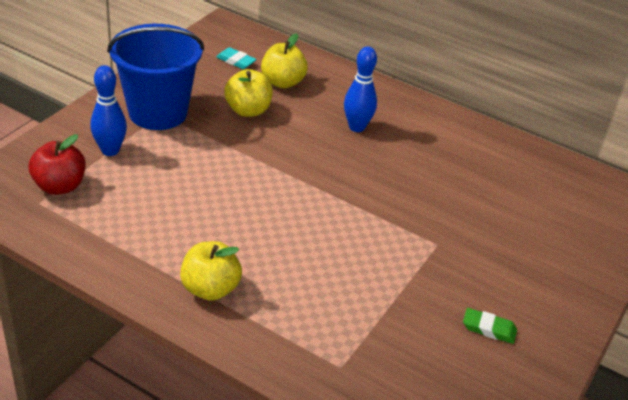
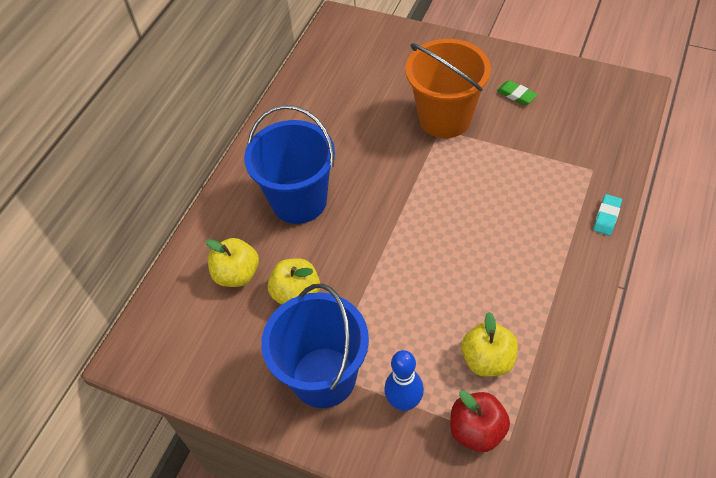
camera: 90 degrees left, 15 degrees up
(210, 289) = (556, 265): yellow apple -> yellow apple (487, 360)
(236, 61) = (204, 327): turquoise eraser -> turquoise eraser (606, 217)
(357, 127) = (299, 201): blue bowling pin -> blue bucket
(455, 252) = (445, 118): none -> orange bucket
(489, 329) = (516, 95): green eraser -> green eraser turned 60 degrees counterclockwise

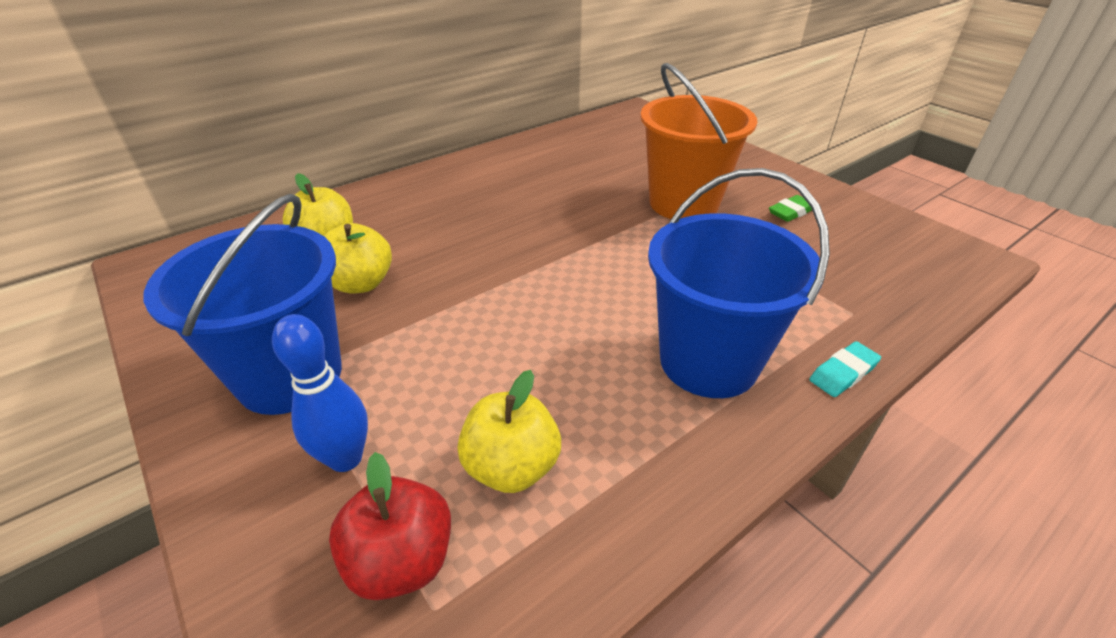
camera: 25 degrees right, 15 degrees down
(299, 201) = (456, 212): blue bucket -> blue bucket (708, 361)
(516, 95) = (791, 212): green eraser -> green eraser turned 75 degrees clockwise

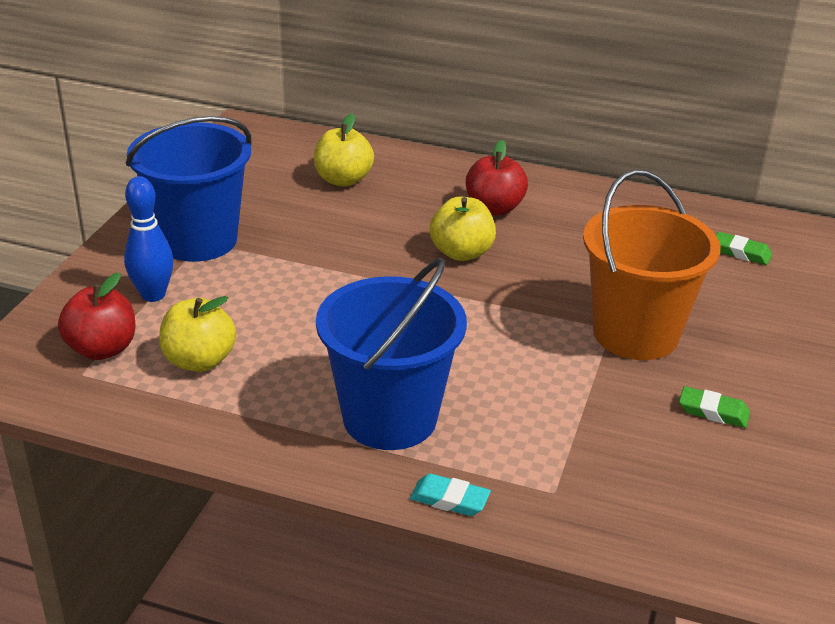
camera: 55 degrees right, 5 degrees down
(361, 283) = (313, 218): yellow apple -> yellow apple (461, 253)
(470, 193) = (494, 208): none -> red apple
(629, 136) = (741, 252): none -> green eraser

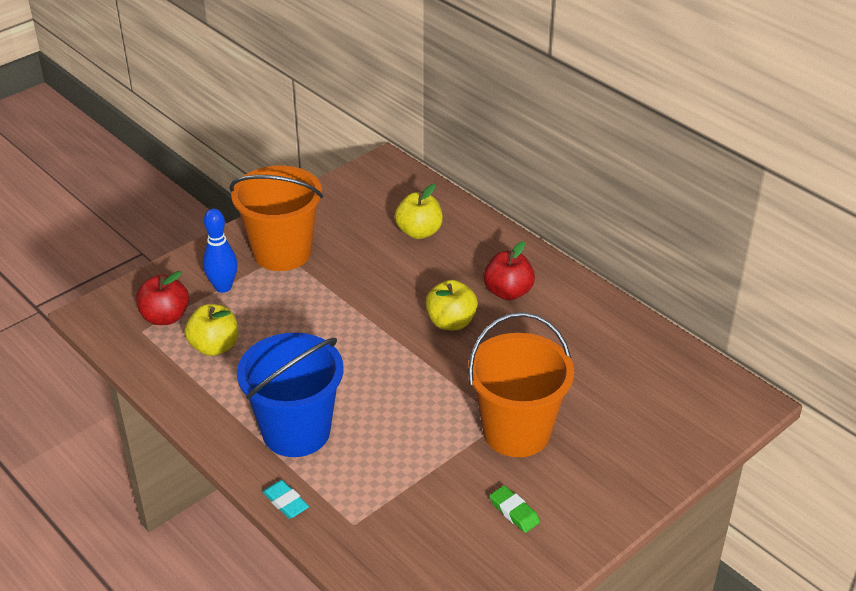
camera: 30 degrees right, 5 degrees up
(198, 240) = (282, 252): blue bucket -> orange bucket
(741, 252) = (665, 394): green eraser -> none

